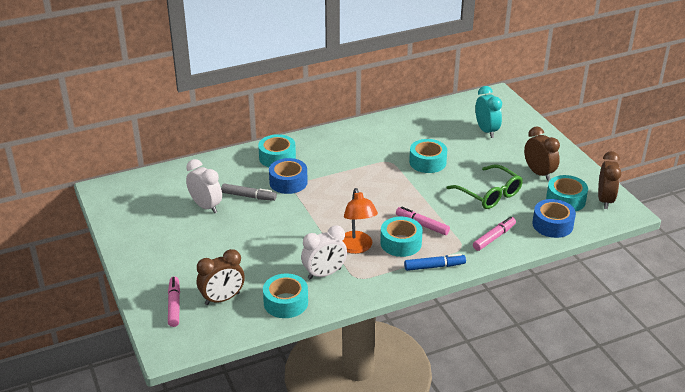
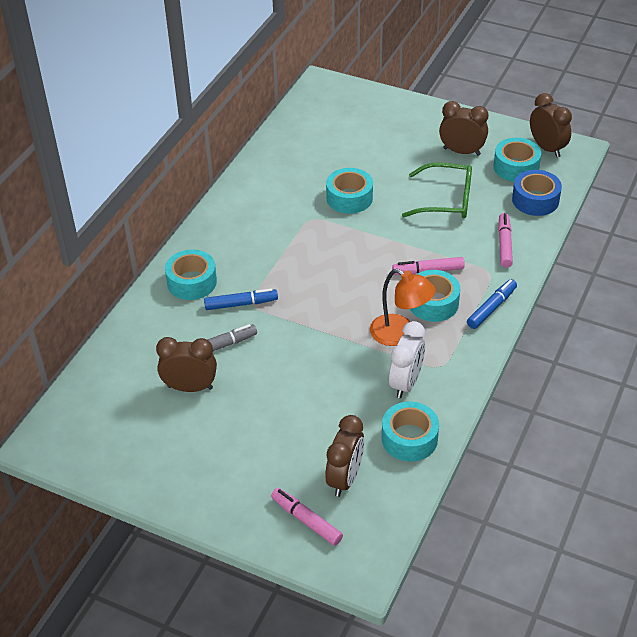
camera: 40 degrees left, 10 degrees up
(206, 206) = (190, 387): white clock -> brown clock
(288, 182) = (241, 304): blue tape -> blue marker
(486, 131) = (361, 130): turquoise clock -> none

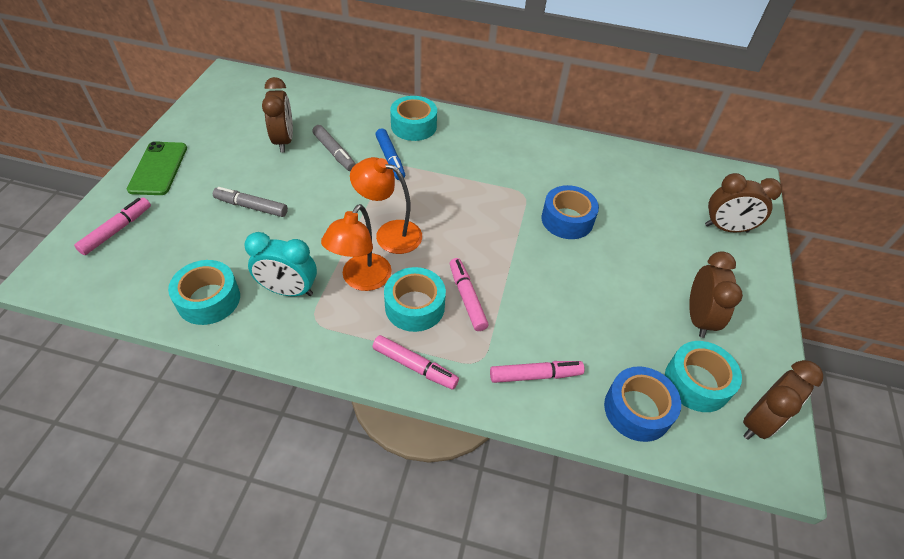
camera: 75 degrees right, 5 degrees up
(212, 496) = (158, 168): none -> green phone
(291, 412) = (251, 206): none -> grey marker
(345, 478) = (162, 252): brown clock -> brown clock (726, 228)
(347, 312) = (389, 234): none -> orange lamp
(349, 198) = (567, 220): turquoise tape -> blue tape
(406, 383) = (289, 290): white clock -> turquoise clock
(447, 200) = (597, 308): green glasses -> none
(491, 308) = (415, 366): blue marker -> pink marker

